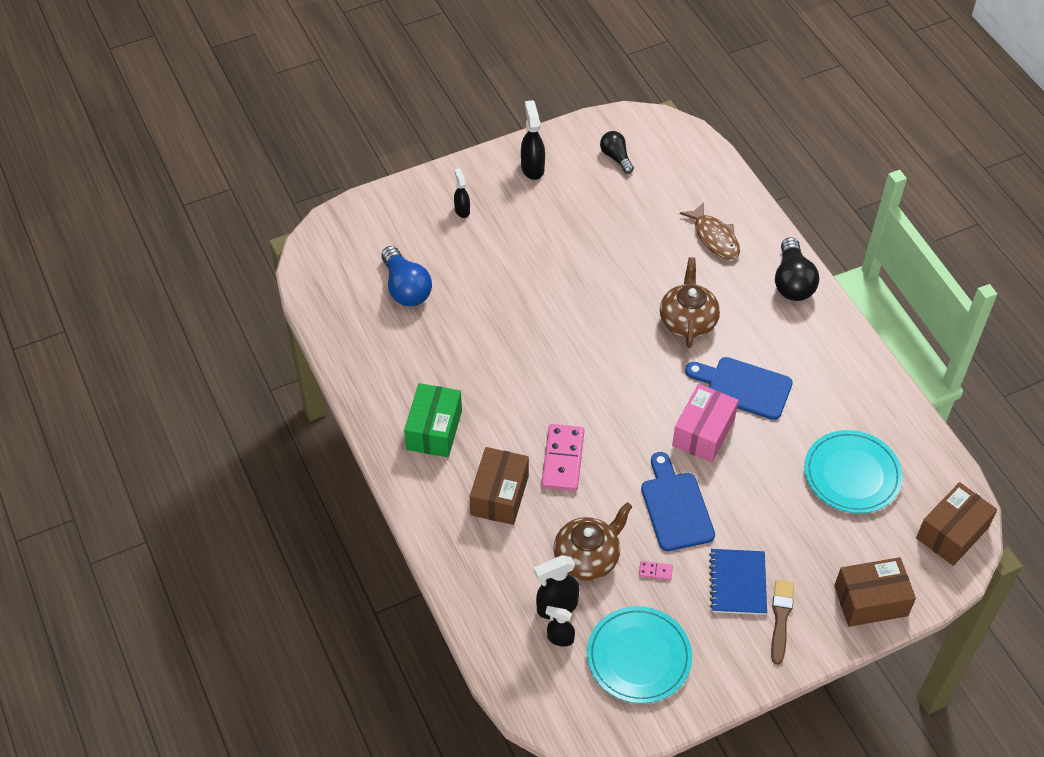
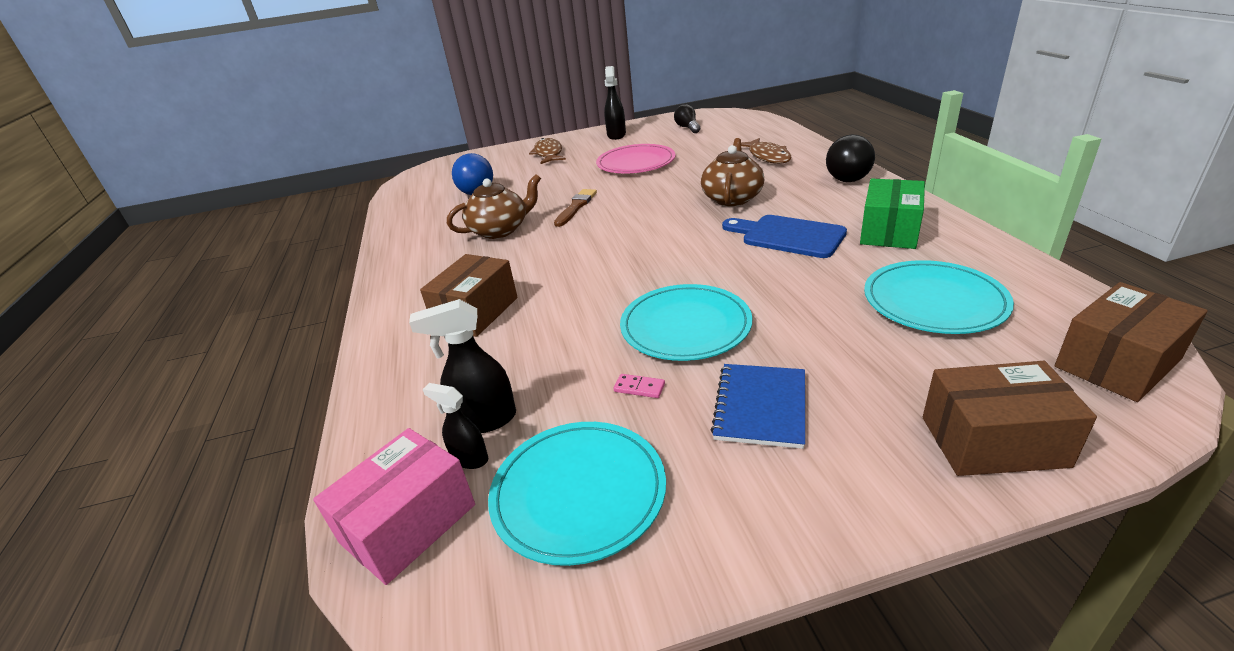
camera: 15 degrees right, 20 degrees down
(434, 430) = (440, 265): green box -> green box (889, 231)
(462, 210) = (548, 154): black spray bottle -> brown fish
(563, 459) = (563, 286): pink domino -> none
(574, 241) = (636, 163): none -> pink plate
(587, 558) = (552, 370): brown teapot -> brown teapot (500, 230)
(676, 507) = (685, 326): blue cutting board -> turquoise plate
(703, 433) = (734, 267): pink box -> pink box (408, 523)
(781, 618) = (830, 456): brown brush -> brown brush (576, 207)

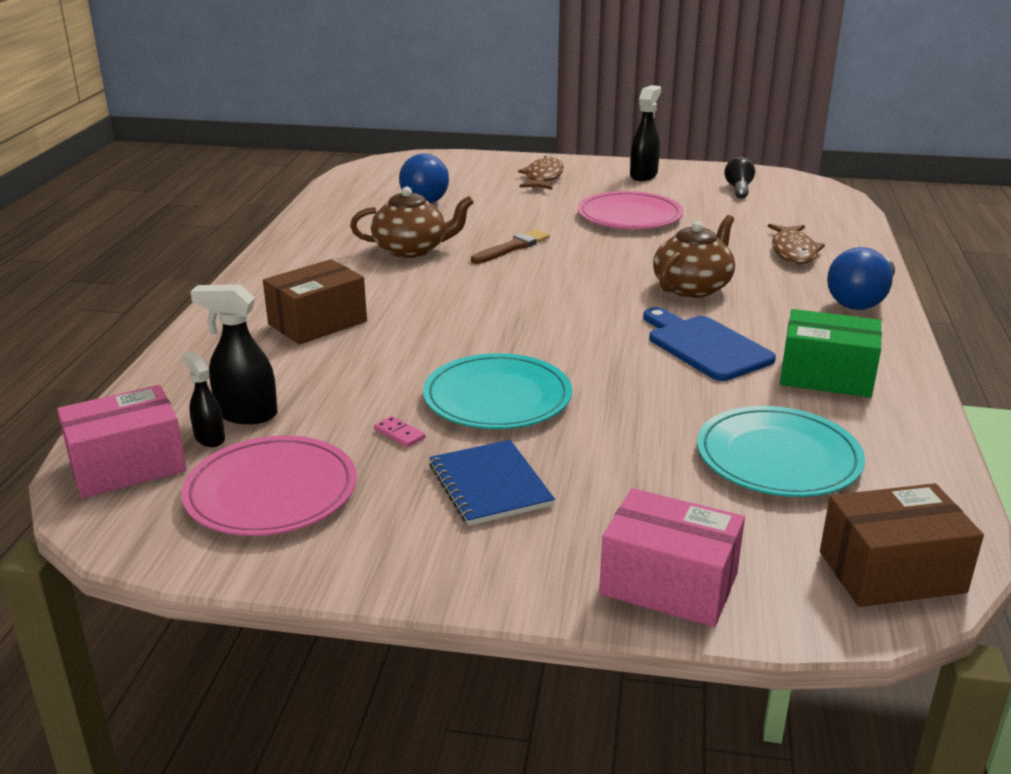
camera: 20 degrees right, 5 degrees down
(578, 493) = (271, 492): turquoise plate -> pink plate
(760, 407) = (490, 485): blue notebook -> blue notebook turned 60 degrees counterclockwise
(846, 175) = (861, 300): black light bulb -> blue light bulb
(889, 231) = (826, 376): green box -> green box turned 60 degrees clockwise
(993, 441) = (669, 584): brown box -> pink box

